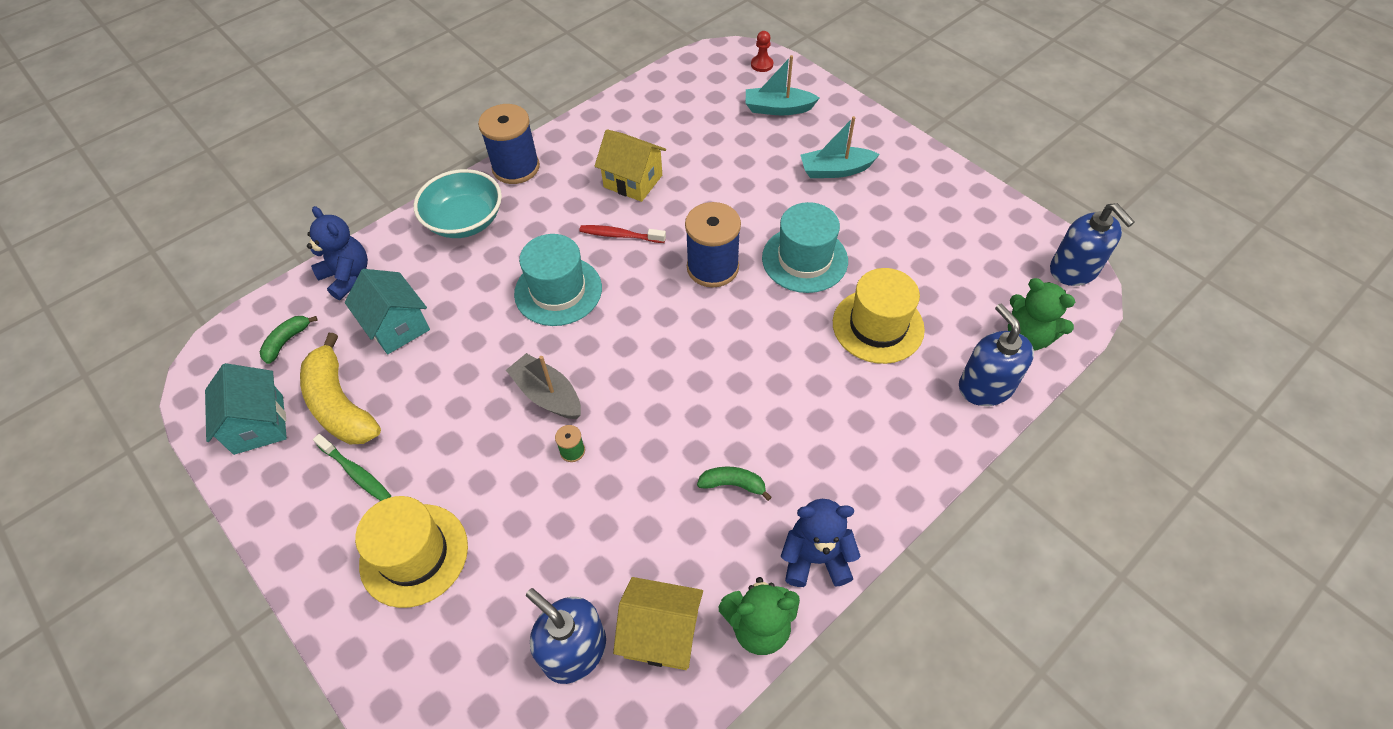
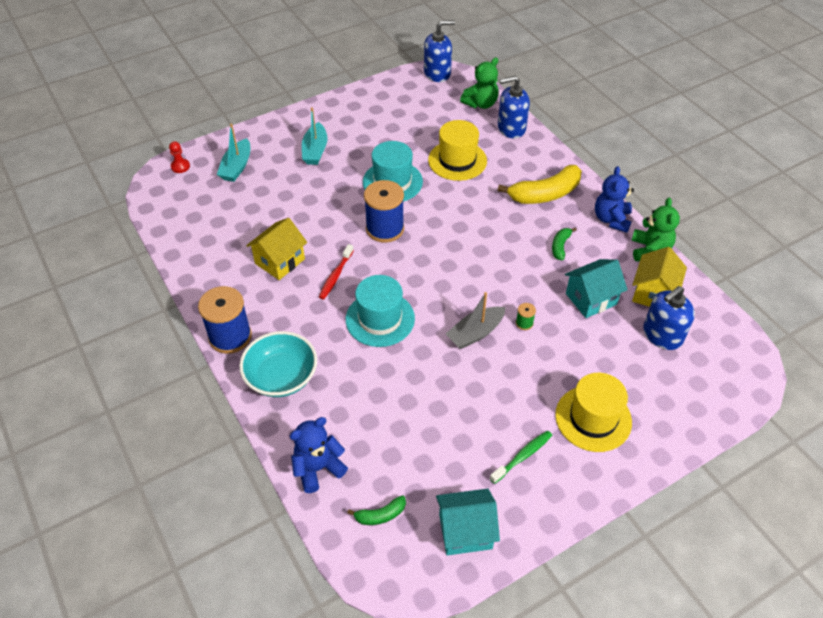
camera: 80 degrees left, 5 degrees down
(287, 341) = (380, 515): green banana -> green banana turned 60 degrees counterclockwise
(340, 404) = (457, 469): yellow banana -> yellow banana (545, 194)
(397, 326) = (386, 429): turquoise house -> turquoise house (591, 299)

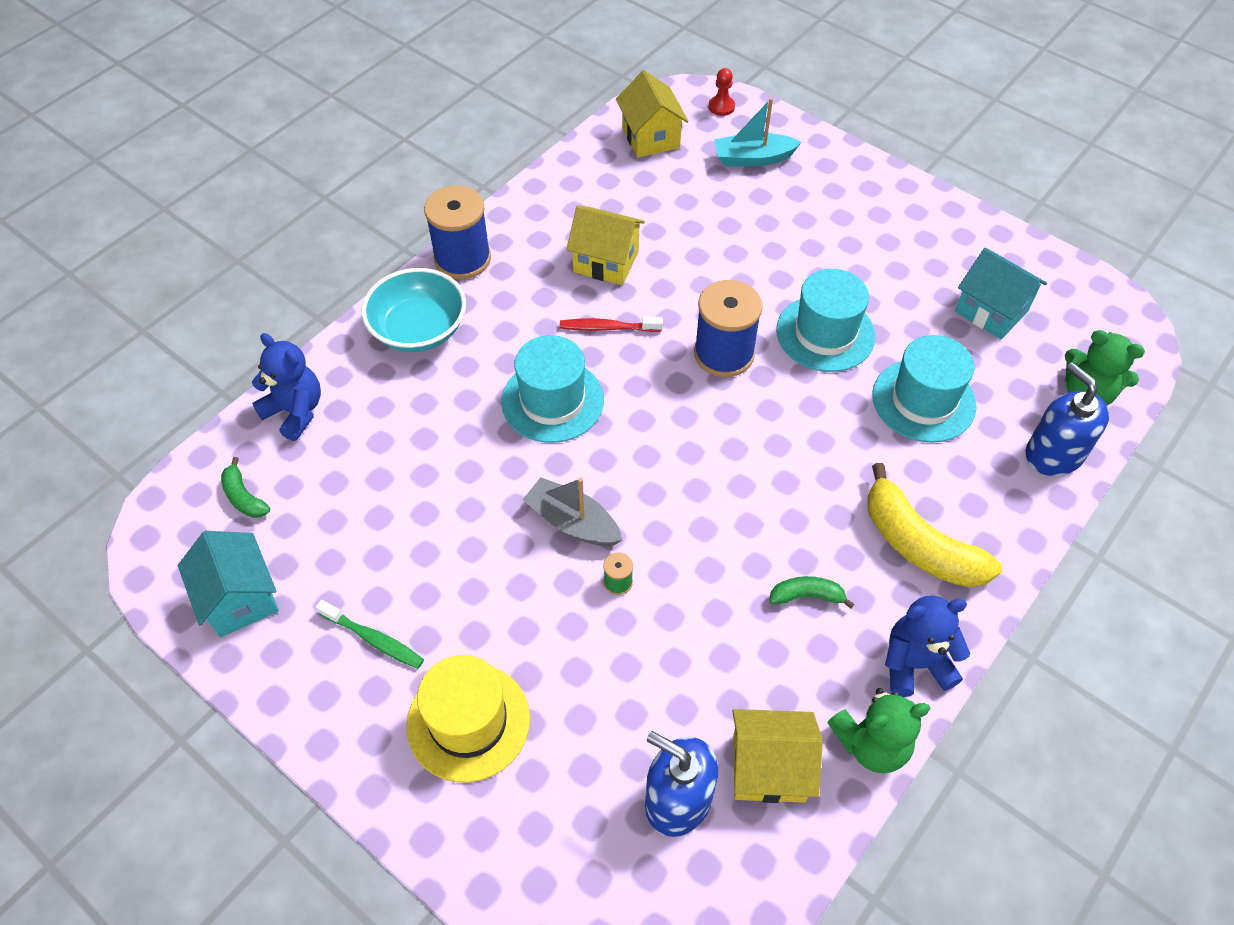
camera: 70 degrees right, 5 degrees up
(183, 208) = (650, 137): none -> yellow house
(315, 151) = (835, 226): turquoise boat -> none
(437, 73) = (1120, 313): blue soap dispenser -> none
(457, 160) = (923, 400): yellow hat -> turquoise hat
(591, 299) = (710, 668): turquoise house -> turquoise house (991, 311)

